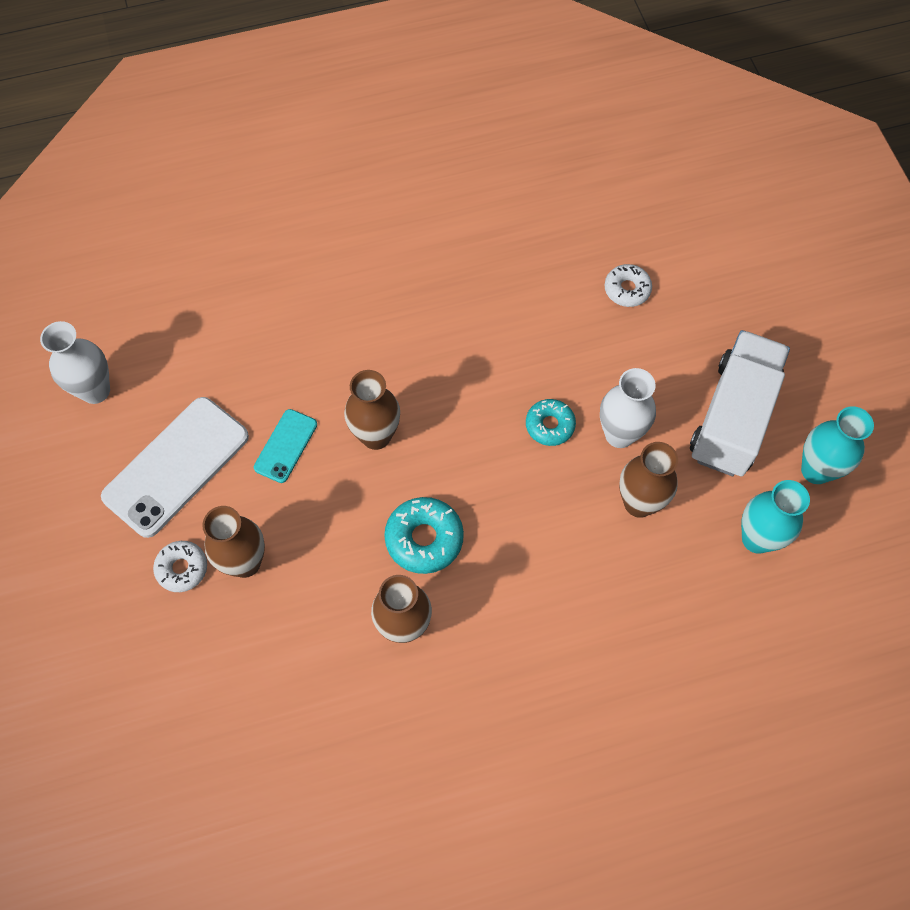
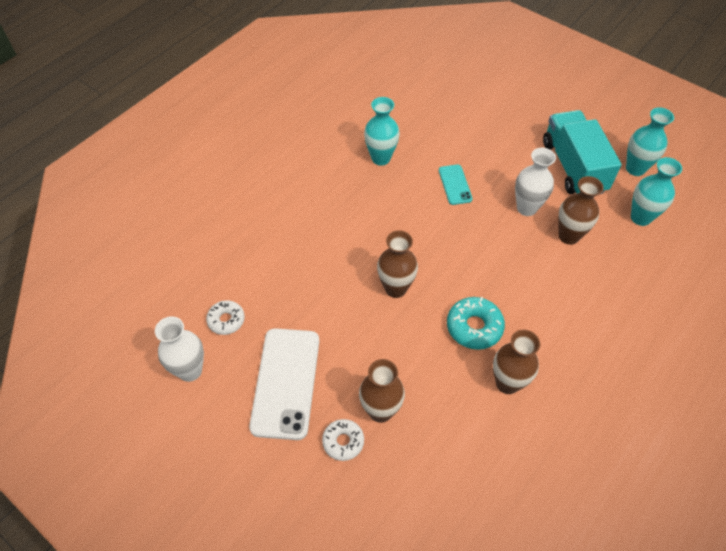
camera: 35 degrees left, 10 degrees down
(286, 446) = (346, 327): turquoise phone -> turquoise phone (455, 184)
(497, 260) = (381, 158): none -> turquoise vase
(550, 425) = (486, 225): turquoise donut -> none
(627, 289) = (463, 135): white donut -> white donut (226, 320)
(733, 417) = (573, 167): white truck -> turquoise truck

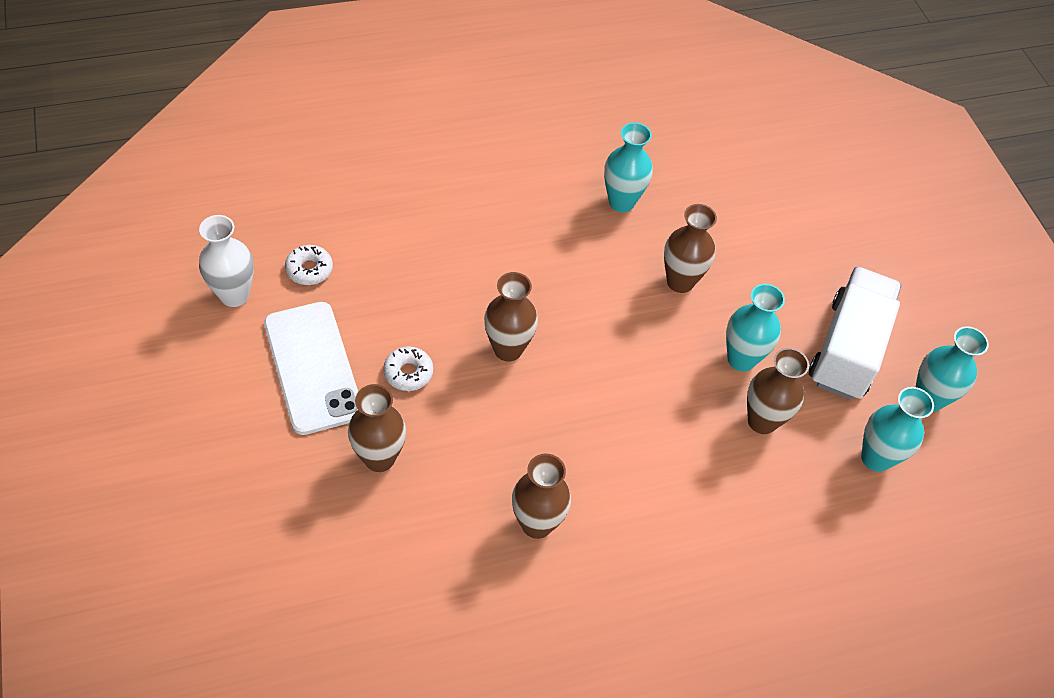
camera: 30 degrees right, 0 degrees up
(286, 382) = (312, 367): white phone -> white phone turned 60 degrees counterclockwise
(343, 441) = (316, 461): white donut -> white donut (408, 372)
(455, 184) = (680, 282): turquoise phone -> brown vase
(474, 327) = (555, 444): turquoise donut -> none
(526, 208) = (741, 359): white vase -> turquoise vase
(573, 167) = (847, 349): turquoise truck -> white truck

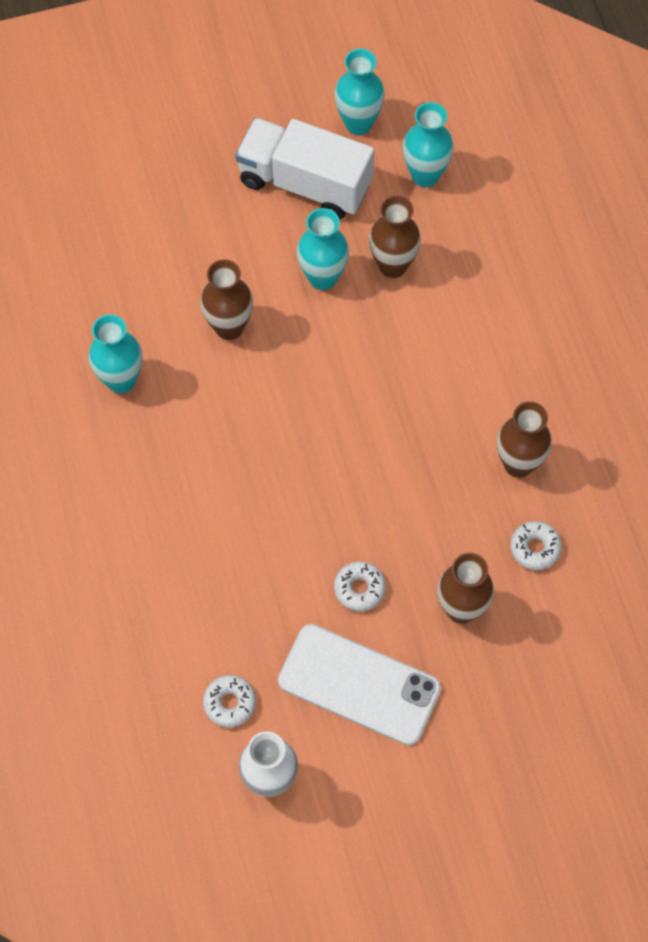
camera: 85 degrees left, 10 degrees up
(312, 367) = (359, 684): white phone -> white phone turned 45 degrees clockwise
(440, 532) = (535, 548): none -> white donut
(508, 349) = (324, 493): brown vase -> none

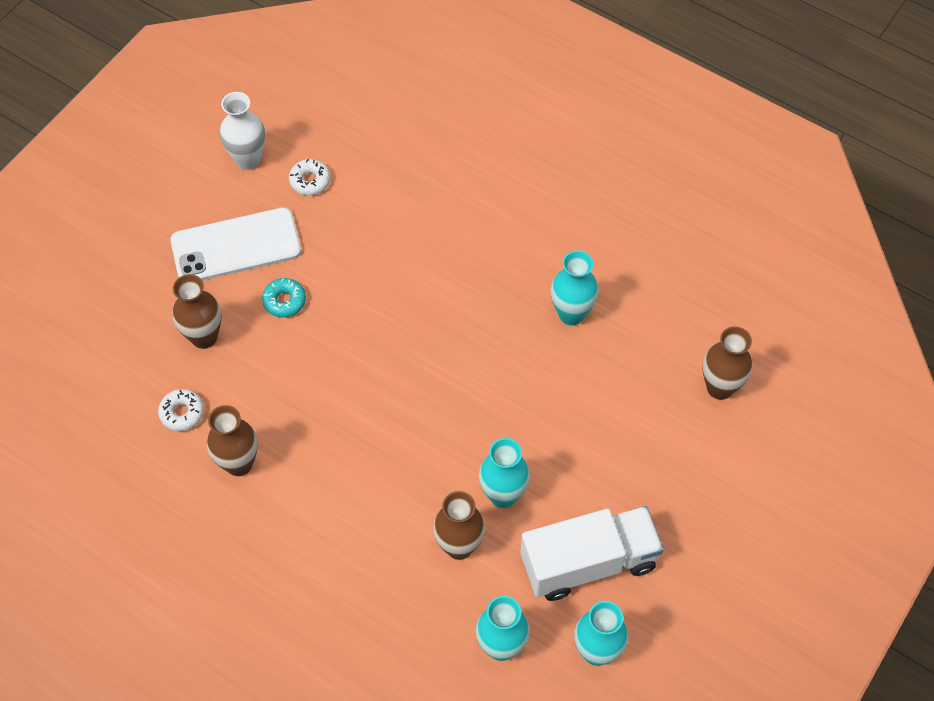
camera: 140 degrees right, 5 degrees down
(229, 327) = (535, 405): brown vase -> brown vase (720, 387)
(359, 588) = (284, 301): white donut -> turquoise donut

